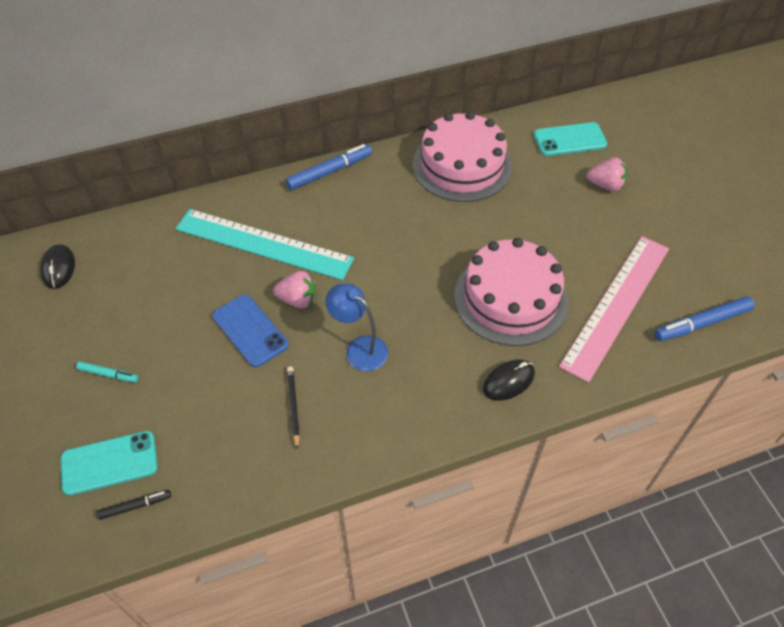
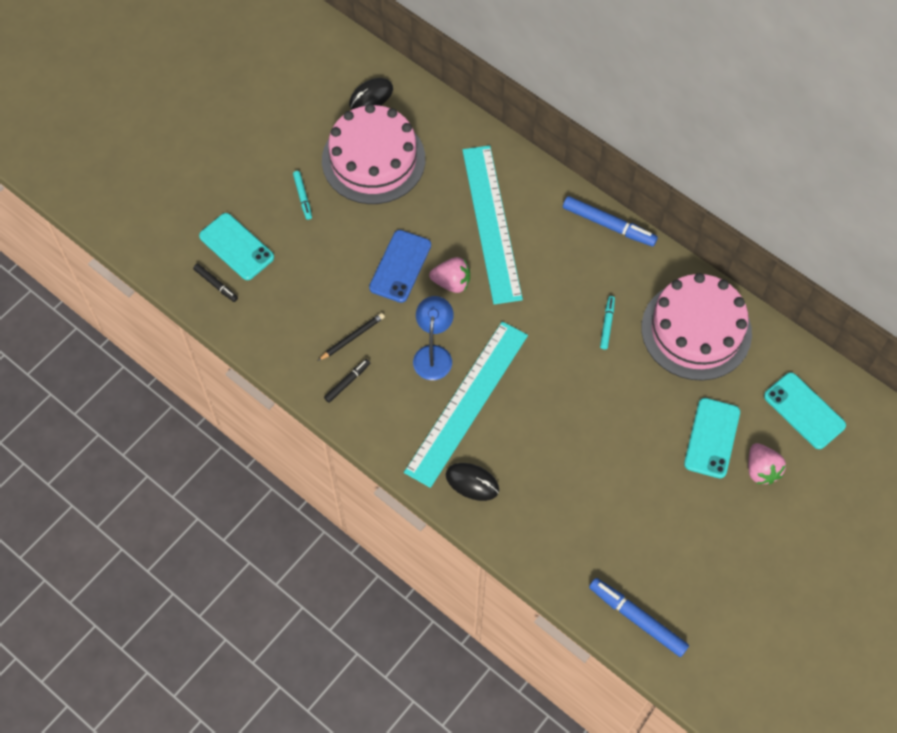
camera: 60 degrees right, 10 degrees up
(298, 299) = (451, 282): pink strawberry -> pink strawberry turned 60 degrees counterclockwise
(338, 435) = (347, 382): none -> black marker
(418, 215) = (607, 324): none -> turquoise marker
(425, 346) = (467, 402): none -> turquoise ruler
(510, 298) = (561, 445): pink cake -> pink cake (373, 159)
(561, 200) = (712, 438): none -> turquoise phone
(616, 305) = (611, 537): pink ruler -> none

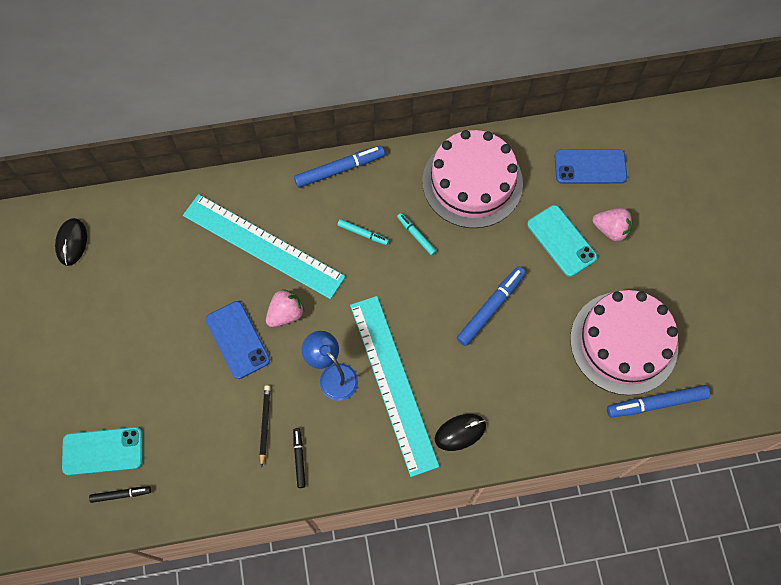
camera: 50 degrees left, 5 degrees up
(303, 197) = (108, 364): turquoise marker -> turquoise marker (363, 233)
(373, 159) = (128, 285): pink cake -> pink cake (623, 342)
(598, 427) = (490, 308): none -> blue marker
(804, 411) = (590, 167): turquoise phone -> blue phone

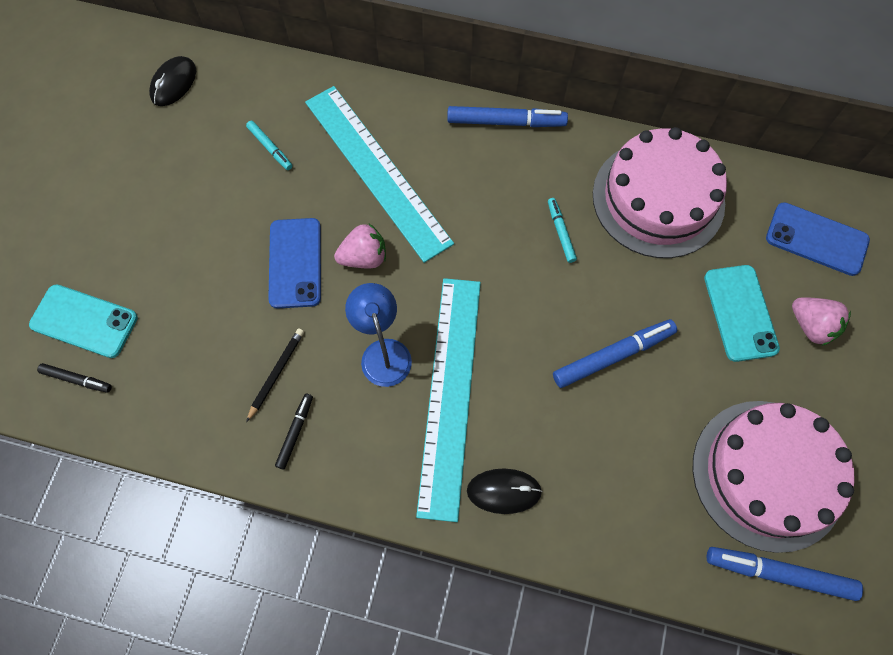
camera: 25 degrees right, 0 degrees up
(363, 233) = (498, 204): turquoise marker -> turquoise marker (270, 148)

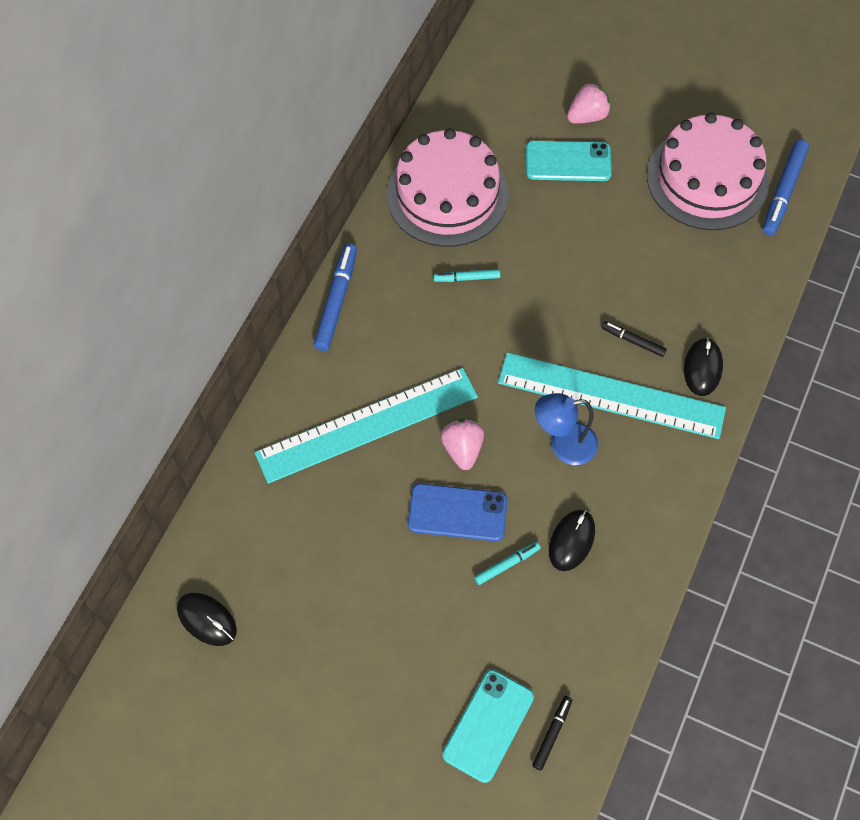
camera: 80 degrees left, 5 degrees down
(270, 148) = (317, 524): turquoise marker -> turquoise marker (507, 564)
(277, 373) = (571, 541): black pencil -> black mouse
(295, 432) = (631, 530): black marker -> black marker (633, 341)
(613, 356) = (593, 263): blue marker -> none
(816, 239) = (509, 90): blue phone -> none

